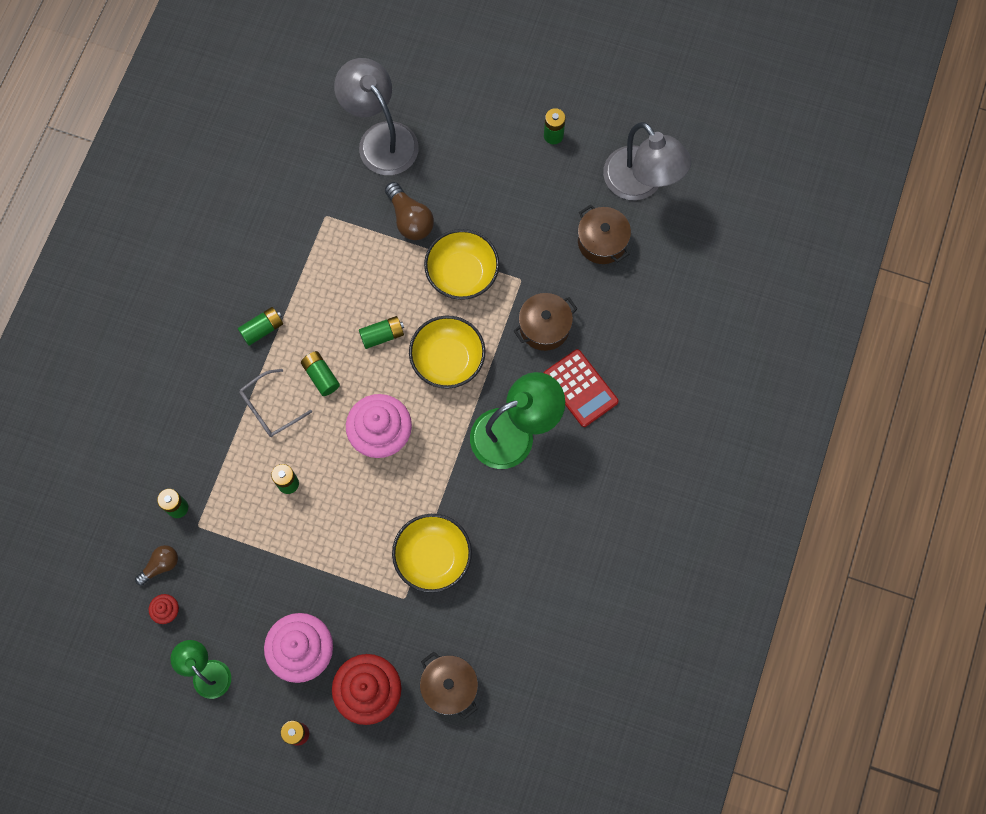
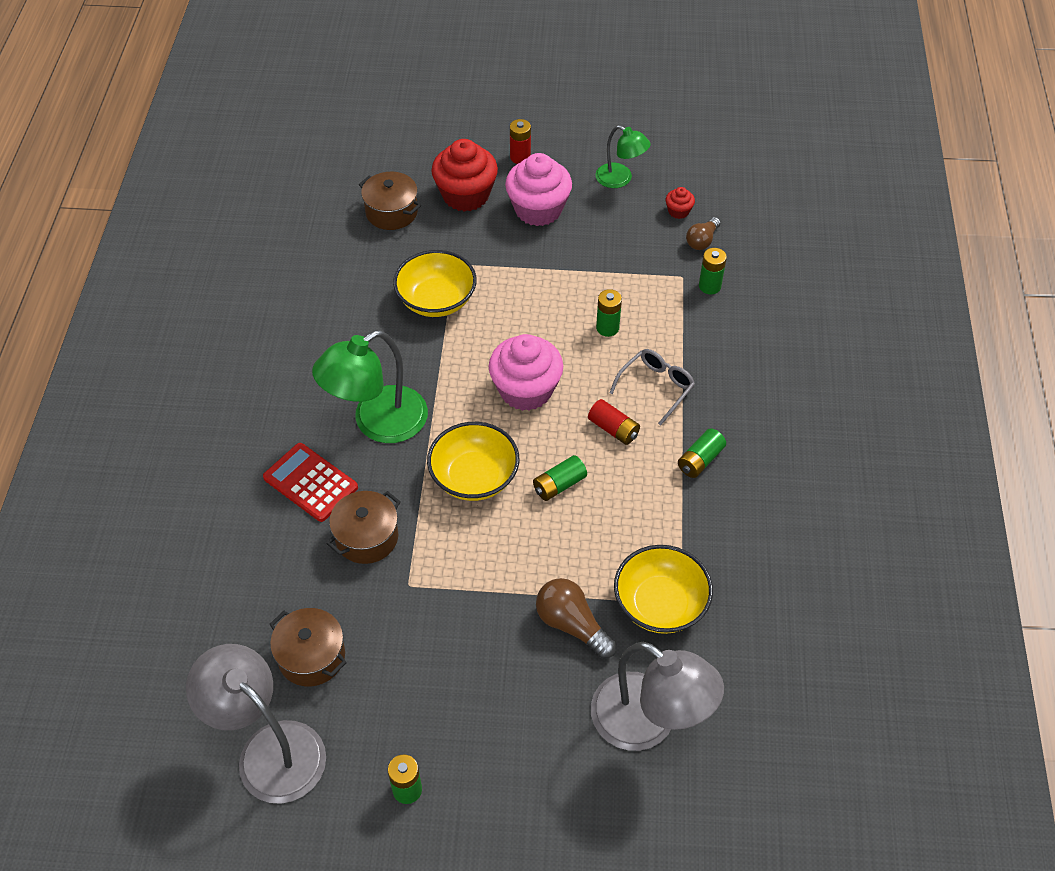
camera: 165 degrees right, 20 degrees down
(321, 376) = (613, 429): green battery -> red battery
(462, 273) = (484, 575): yellow bowl -> yellow bowl (660, 604)

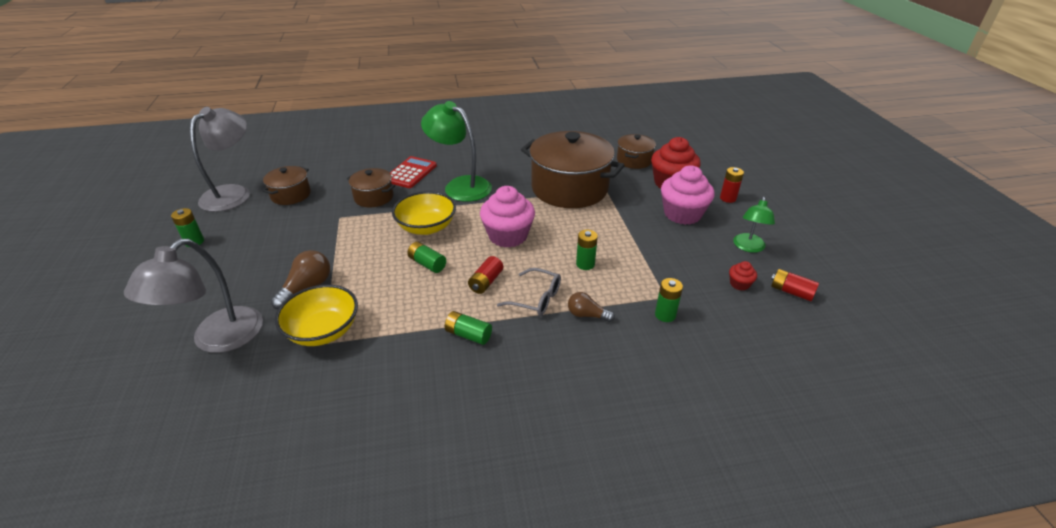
camera: 75 degrees right, 15 degrees down
(436, 300) = (569, 188): yellow bowl -> brown pot
(700, 178) = (791, 292): none -> red battery
(702, 241) = (716, 303): brown light bulb -> brown light bulb (587, 315)

